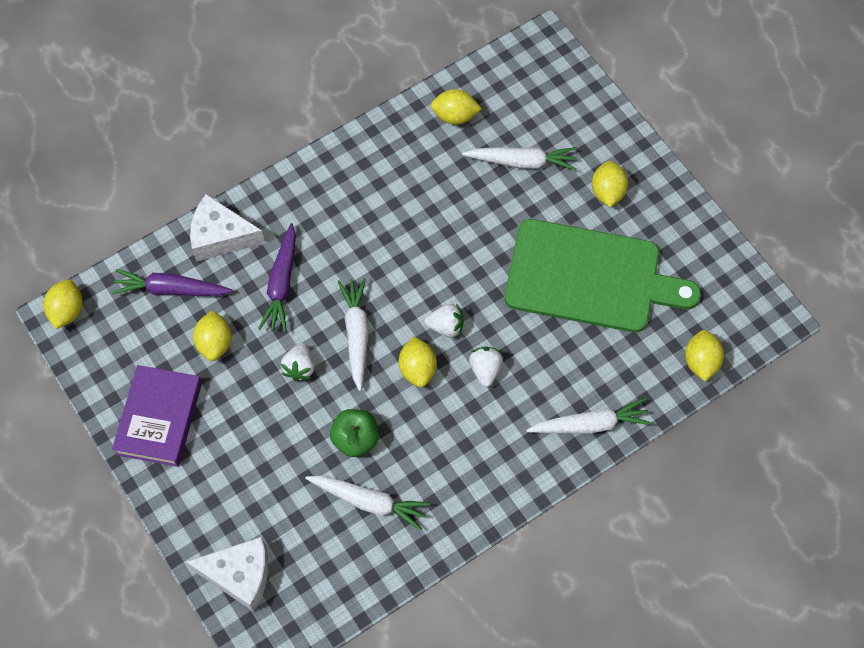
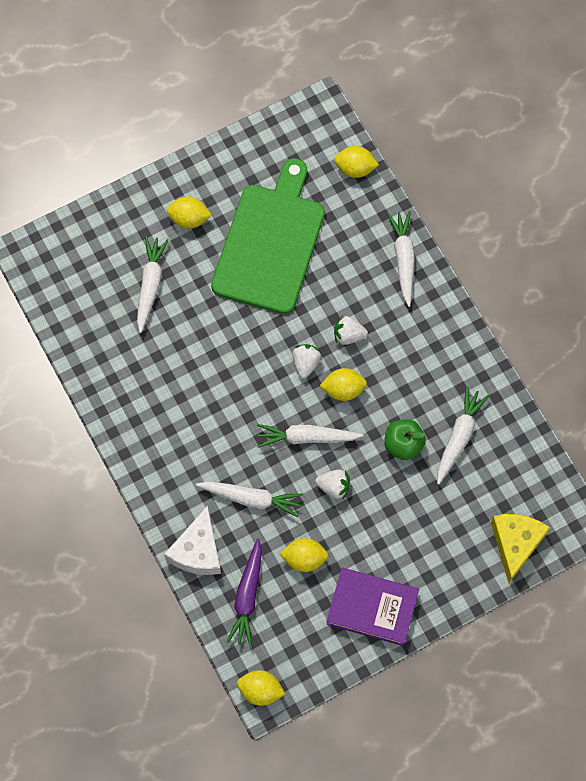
camera: 85 degrees left, 5 degrees up
(240, 575) = (515, 543): white cheese -> yellow cheese
(282, 284) = (251, 498): purple carrot -> white carrot
(455, 116) = (95, 337): yellow lemon -> none

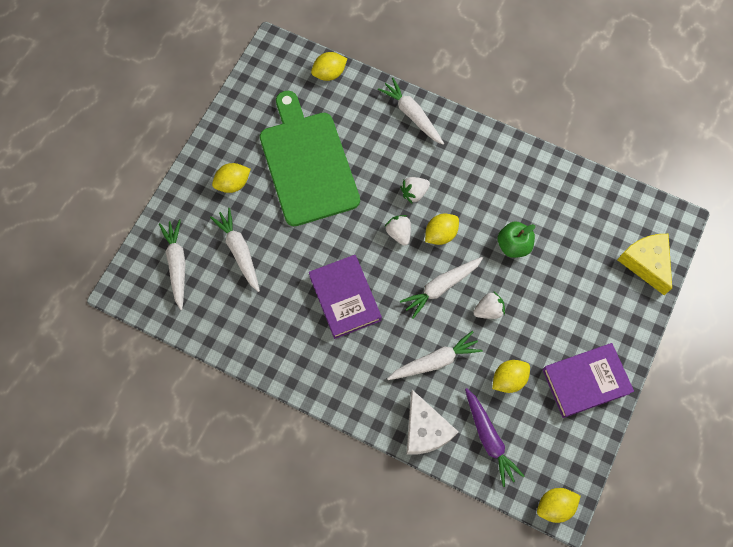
camera: 35 degrees left, 0 degrees up
(213, 390) = (345, 298): none -> purple book
(459, 437) = (547, 214): white carrot -> white carrot (177, 264)

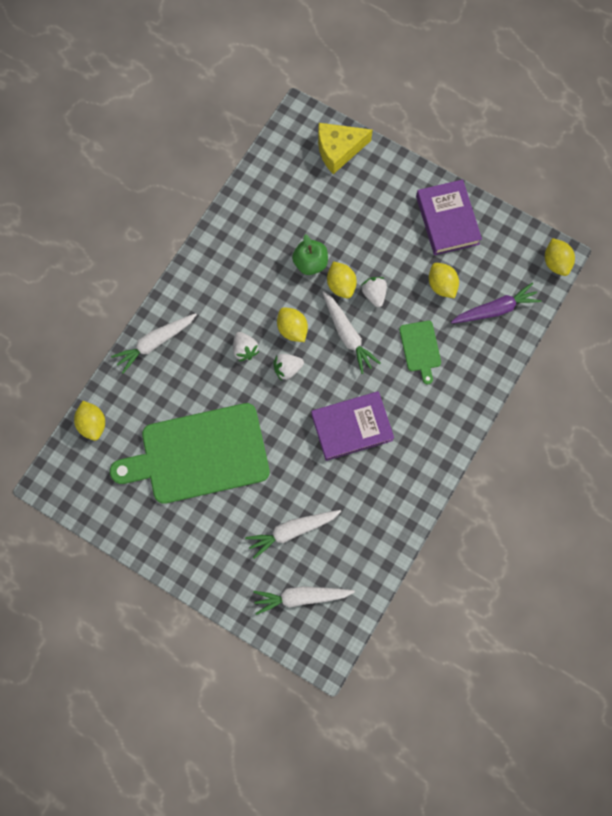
camera: 85 degrees left, 5 degrees up
(233, 184) = (214, 534): yellow lemon -> yellow lemon (341, 285)
(425, 430) = (485, 364): white cheese -> none
(435, 361) = (420, 348): white carrot -> green cutting board

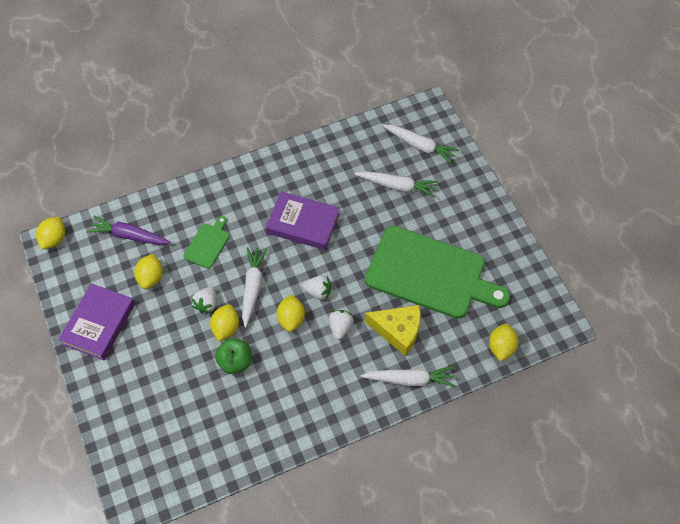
camera: 145 degrees left, 15 degrees down
(338, 150) = (128, 446): yellow cheese -> yellow cheese (398, 331)

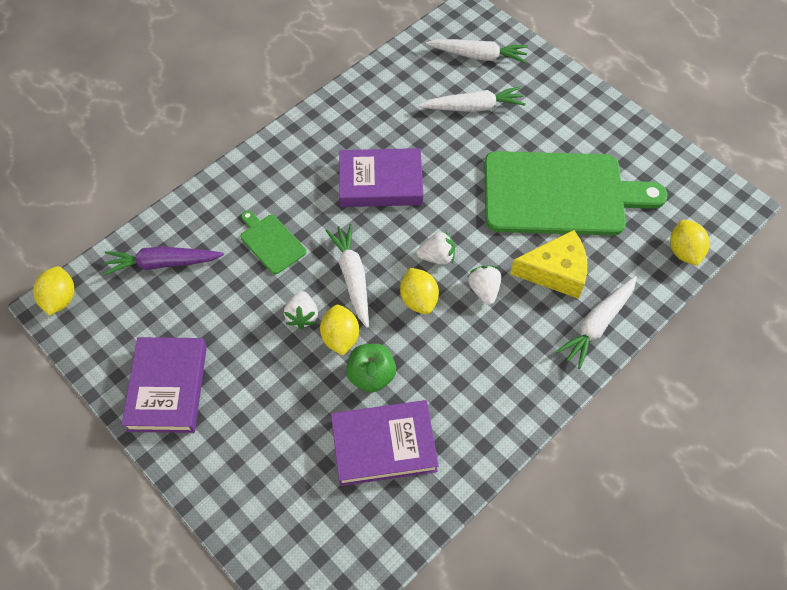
camera: 20 degrees left, 0 degrees up
(151, 278) = (214, 306): yellow lemon -> none
(208, 244) = (271, 242): green cutting board -> green cutting board turned 45 degrees counterclockwise
(222, 412) = (384, 445): none -> purple book
(409, 379) = (597, 324): white carrot -> white carrot turned 150 degrees clockwise

